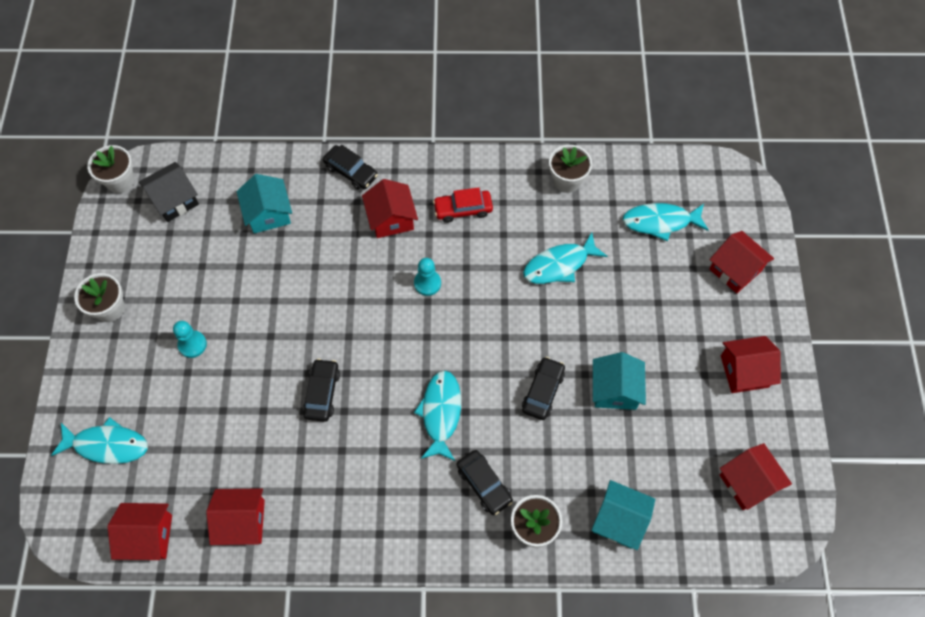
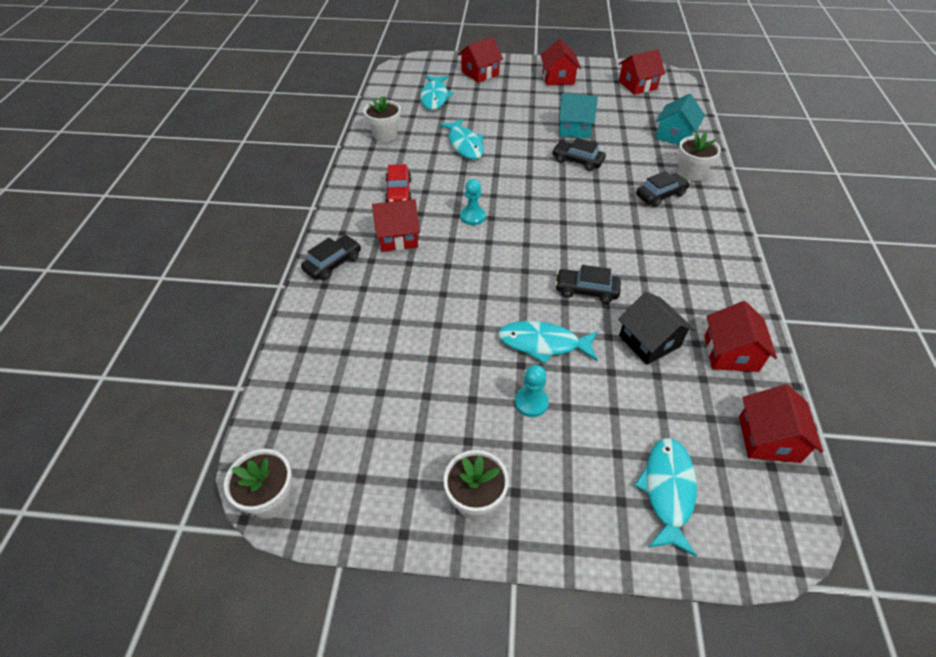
camera: 85 degrees left, 15 degrees down
(174, 200) = (322, 428): black house -> black house (649, 341)
(268, 214) = (368, 332): turquoise house -> none
(441, 413) = (600, 215): turquoise fish -> turquoise fish (543, 343)

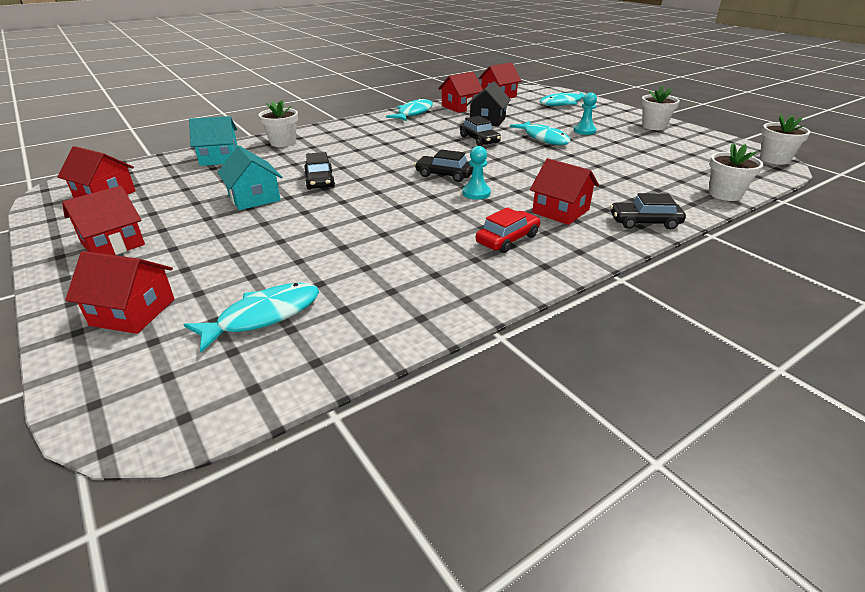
camera: 130 degrees left, 15 degrees down
(385, 135) = (422, 305): white flower pot -> white flower pot (725, 194)
(464, 144) = (366, 241): turquoise fish -> turquoise fish (413, 113)
(660, 195) = (331, 144): black car -> black car (444, 175)

